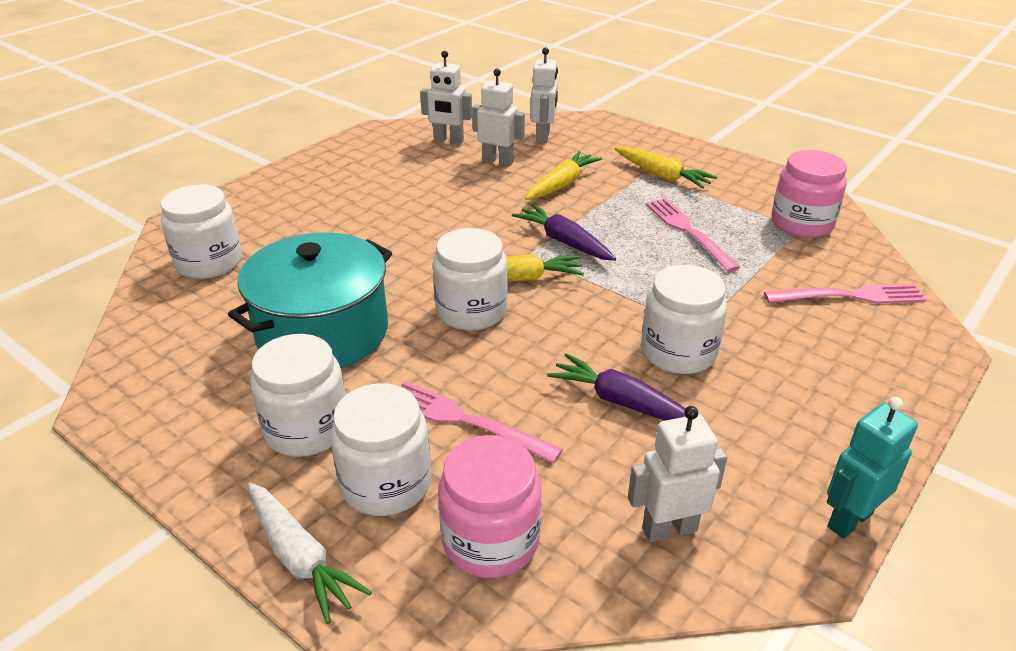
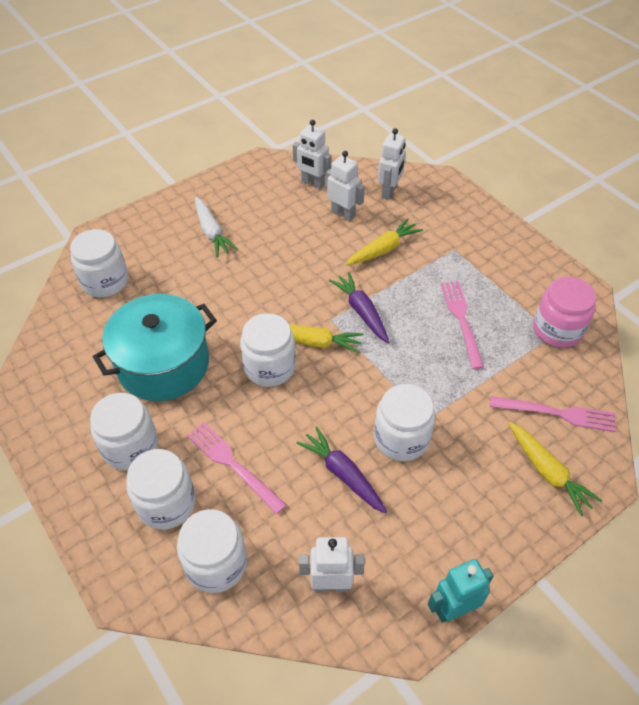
camera: 15 degrees right, 15 degrees up
(300, 558) = (100, 546): white carrot -> white carrot (212, 232)
(490, 540) = (216, 563): pink jar -> white jar
(662, 176) = (467, 254): yellow carrot -> yellow carrot (548, 472)

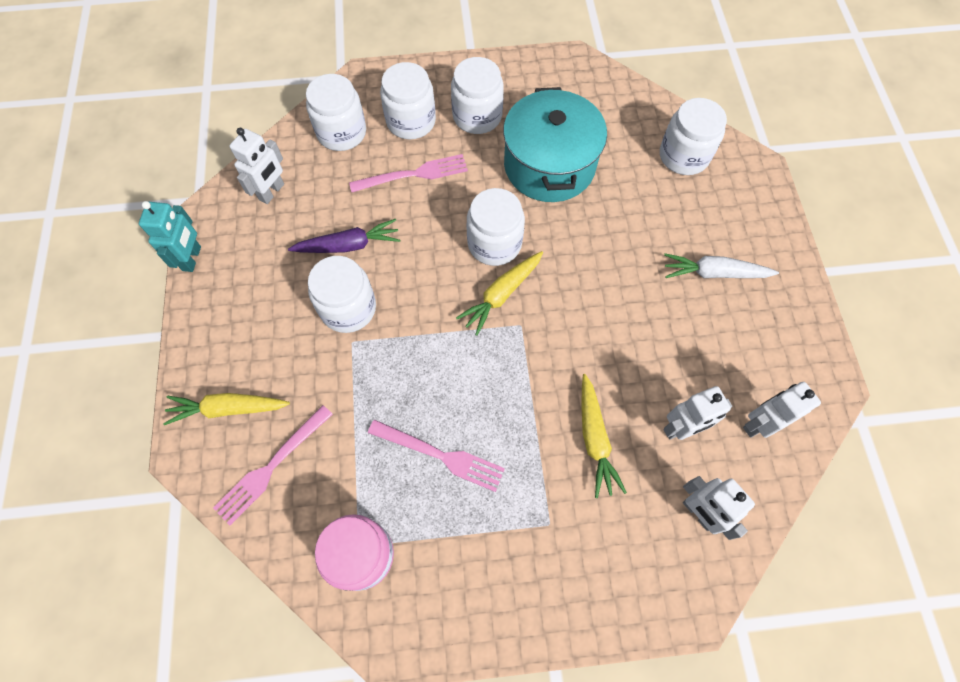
camera: 120 degrees right, 15 degrees up
(361, 311) = (513, 360): purple carrot -> none

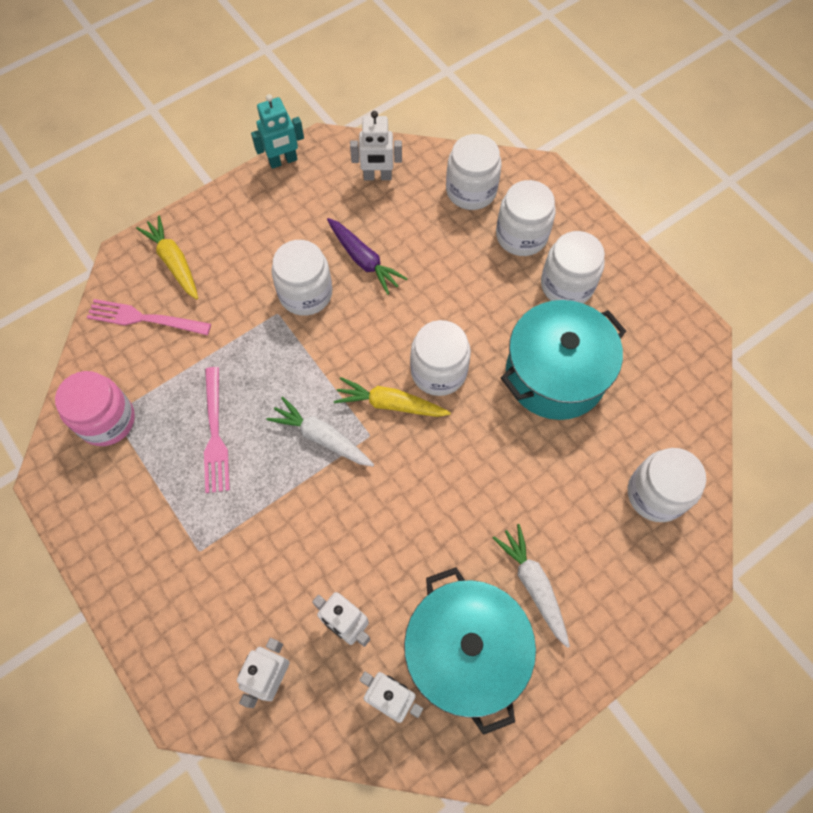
camera: 60 degrees right, 0 degrees up
(414, 174) = (467, 269): pink fork -> none
(499, 364) = (321, 437): none -> white carrot
(594, 439) = (295, 552): yellow carrot -> none
(745, 349) = (465, 652): none -> turquoise pot

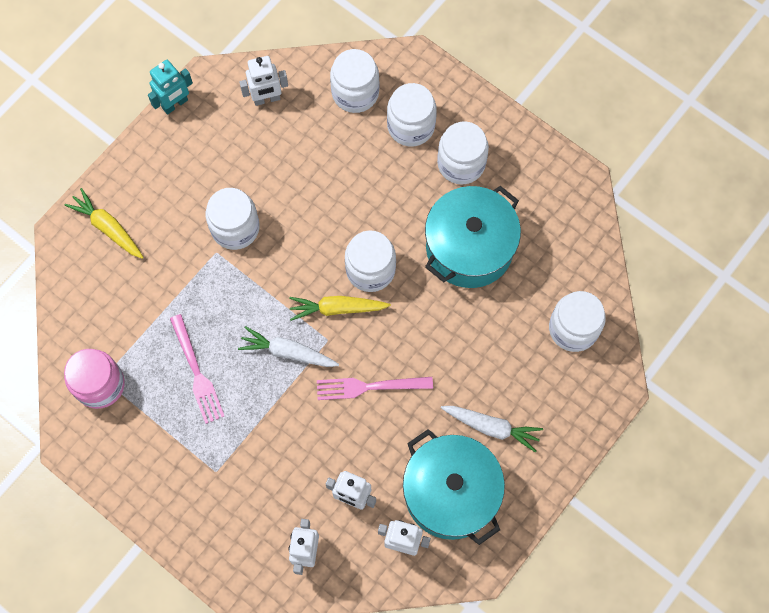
camera: 15 degrees left, 5 degrees up
(143, 318) = (99, 287): pink fork -> pink fork (368, 387)
(364, 260) = (277, 184): purple carrot -> none
(533, 585) = (491, 427): white carrot -> white carrot turned 150 degrees clockwise

